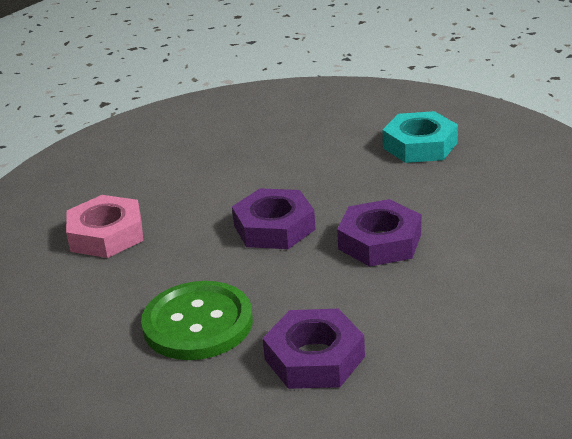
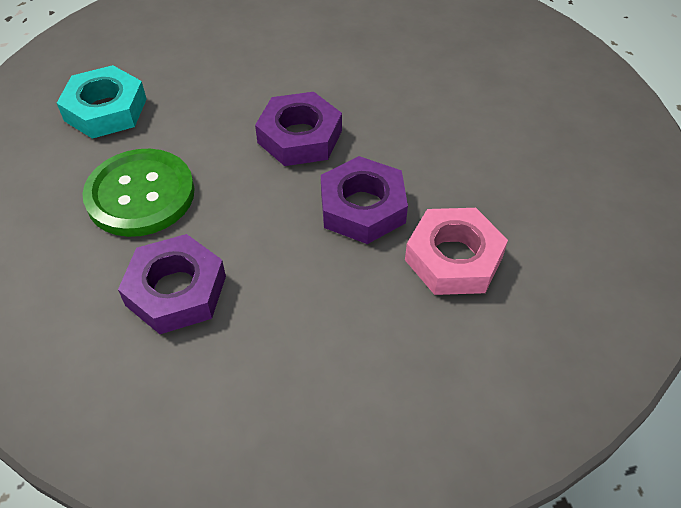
camera: 35 degrees right, 20 degrees up
(106, 235) = (180, 66): pink nut -> pink nut (454, 258)
(420, 145) = (522, 122): turquoise nut -> turquoise nut (105, 110)

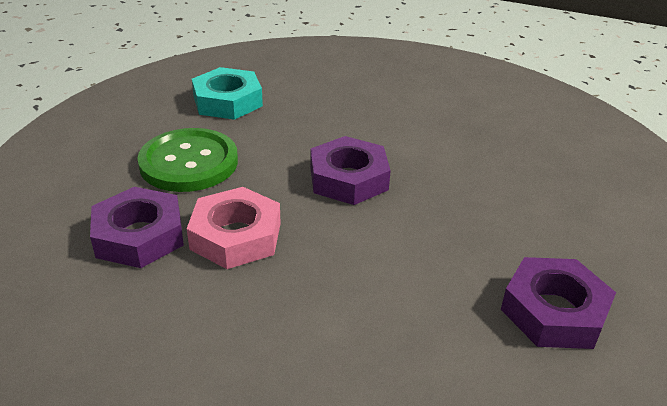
camera: 35 degrees right, 15 degrees down
(362, 207) = (344, 253): purple nut -> purple nut (554, 311)
(454, 258) = (383, 336): pink nut -> pink nut (236, 236)

